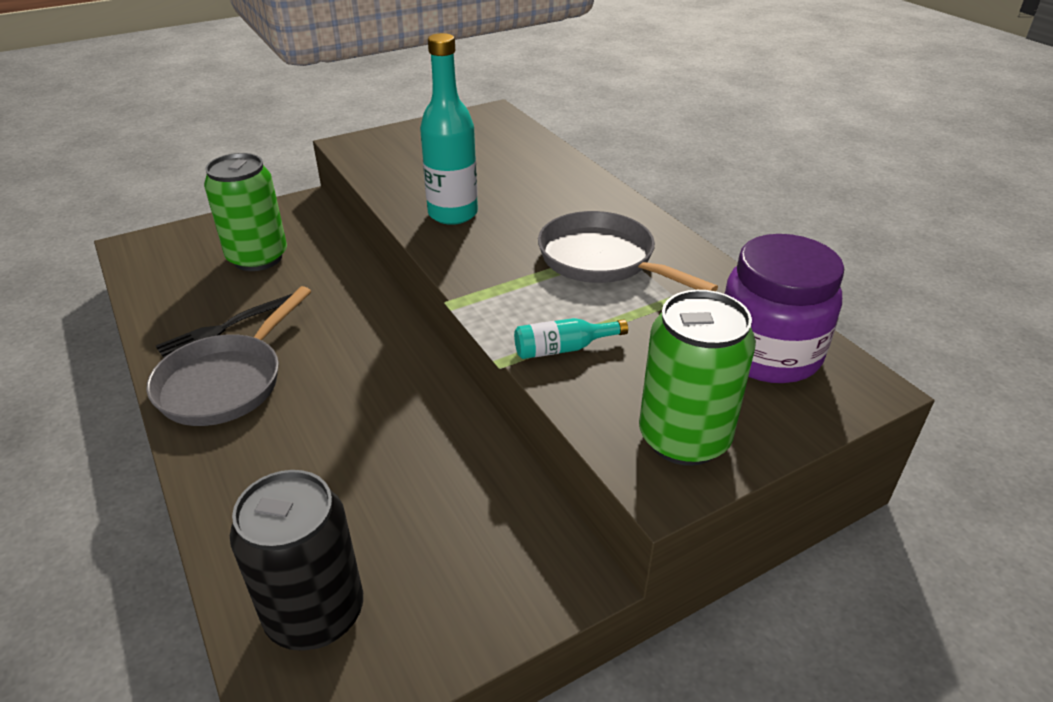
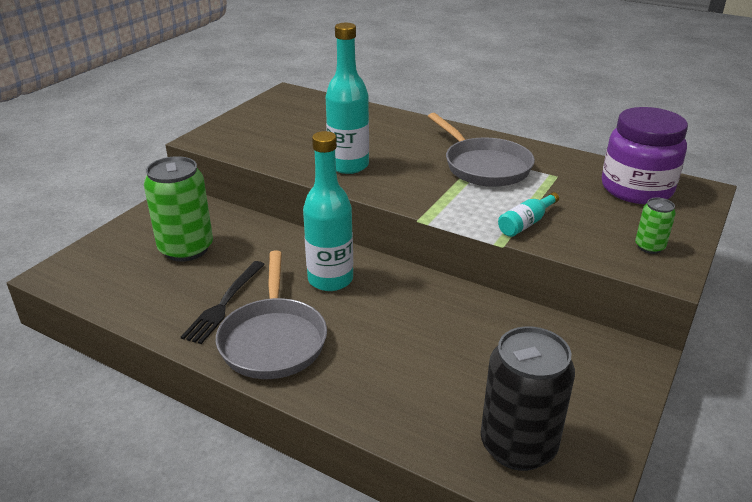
camera: 30 degrees left, 5 degrees down
(347, 339) = (330, 279): none -> turquoise bottle
(602, 260) = (484, 166): grey pan -> grey pan turned 135 degrees counterclockwise
(684, 438) = (649, 247): green can -> green can, size x0.48

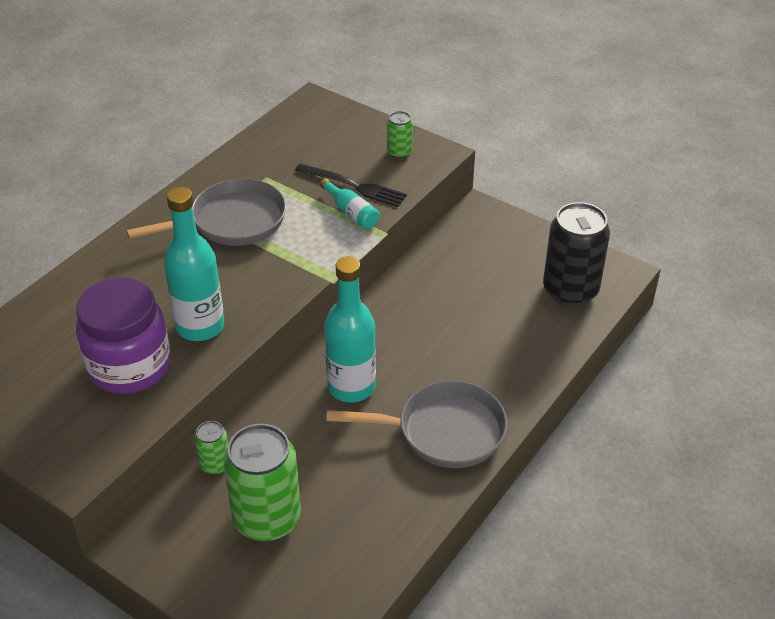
camera: 85 degrees left, 10 degrees up
(224, 303) = (381, 473): black fork -> black fork (353, 186)
(244, 221) = (215, 464): none -> green can
(636, 189) = (303, 136): purple jar -> purple jar (129, 366)

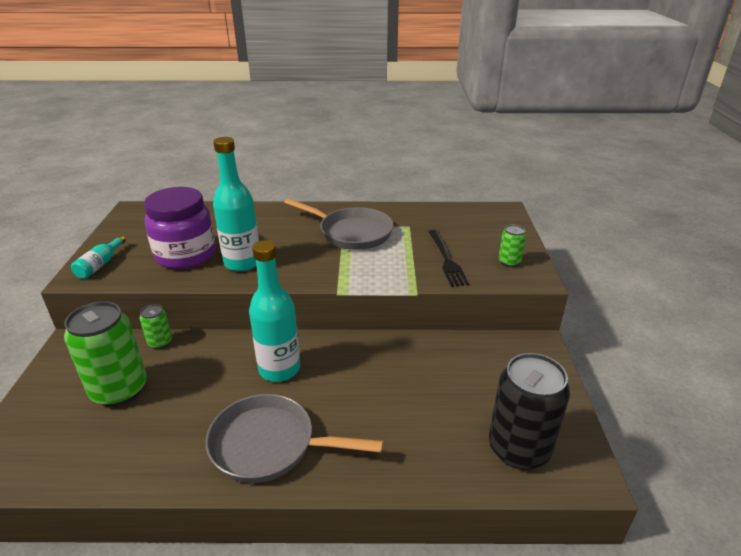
camera: 55 degrees right, 10 degrees down
(351, 212) = (418, 270): turquoise bottle -> turquoise bottle (100, 265)
(443, 431) = (269, 445): grey pan -> grey pan turned 135 degrees clockwise

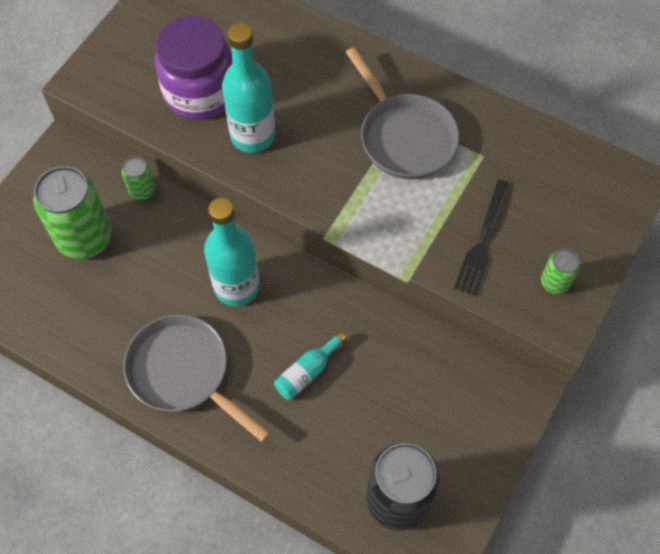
camera: 30 degrees right, 30 degrees up
(100, 265) = (109, 68): turquoise bottle -> turquoise bottle (307, 372)

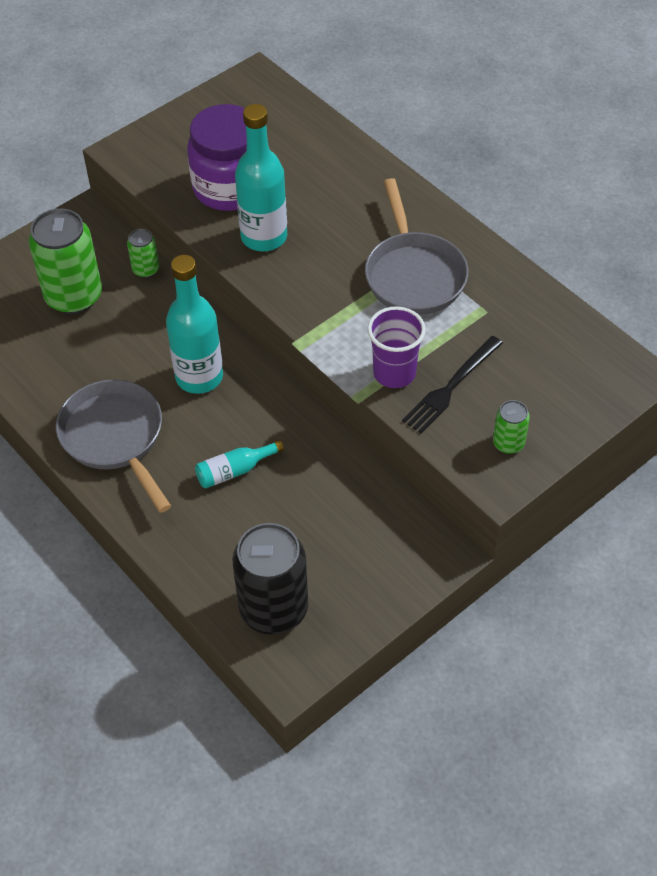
camera: 20 degrees right, 10 degrees down
(427, 242) = (394, 373): none -> purple cup

